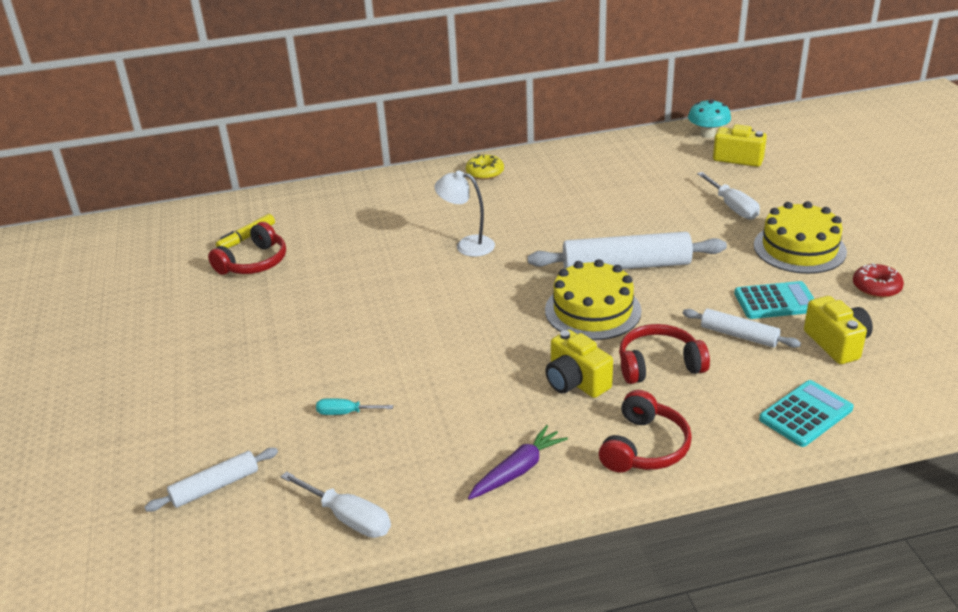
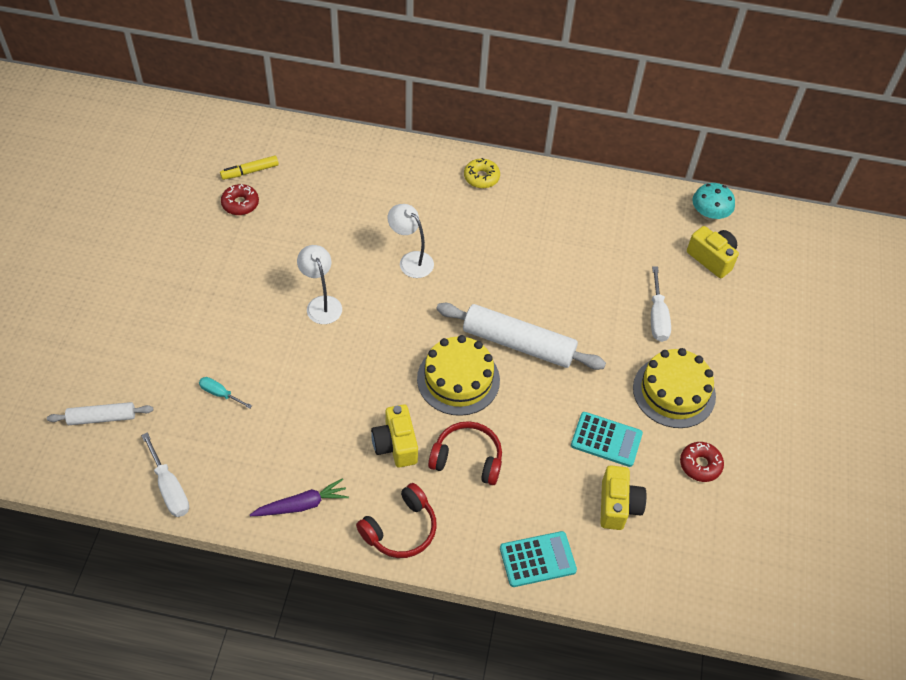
camera: 20 degrees right, 20 degrees up
(254, 263) = (240, 204): red headphones -> red donut
(402, 305) = (321, 304): none -> white lamp
(739, 335) = (549, 460): white rolling pin -> none

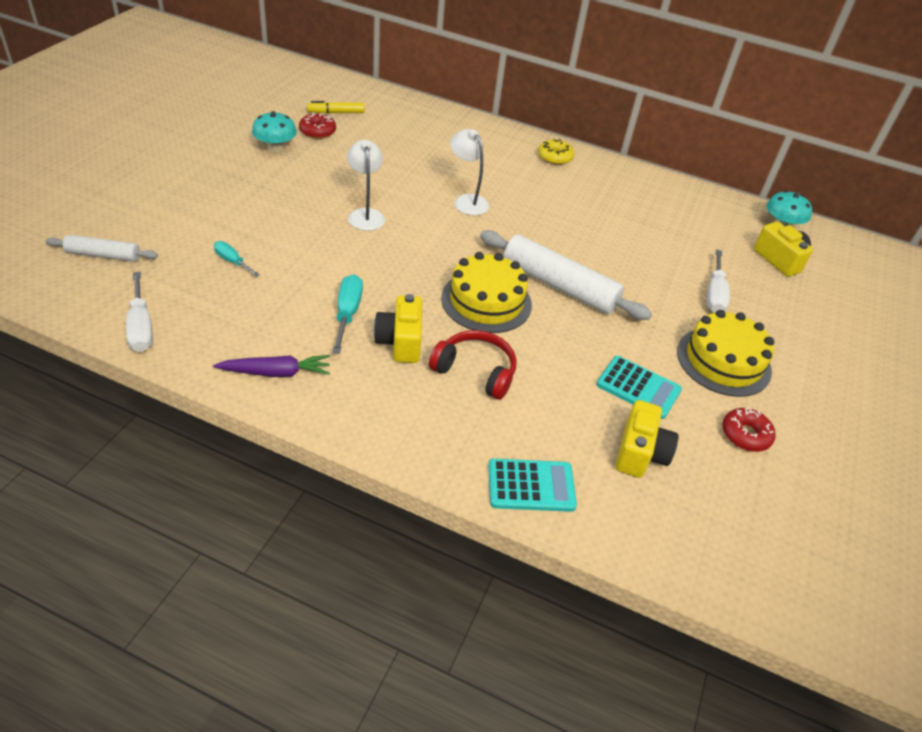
camera: 10 degrees right, 10 degrees down
(207, 238) = (275, 148): none -> turquoise mushroom
(341, 426) = (347, 313): none -> turquoise screwdriver
(401, 529) = (378, 420): red headphones -> none

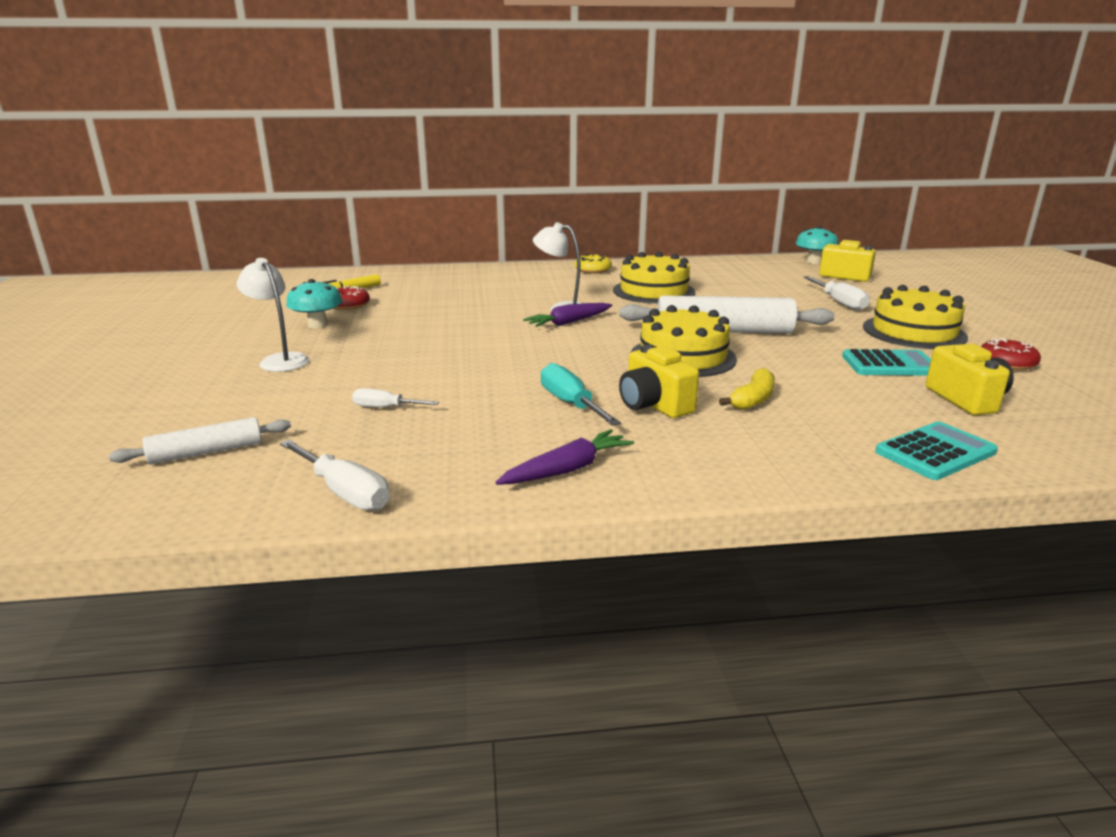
camera: 25 degrees left, 20 degrees down
(232, 261) = (385, 408): turquoise screwdriver -> white screwdriver
(365, 215) = (481, 340): white lamp -> white lamp (280, 360)
(451, 221) = (568, 323): none -> purple carrot
(475, 371) = (753, 399): red headphones -> yellow banana
(569, 209) = (653, 291): none -> yellow cake

